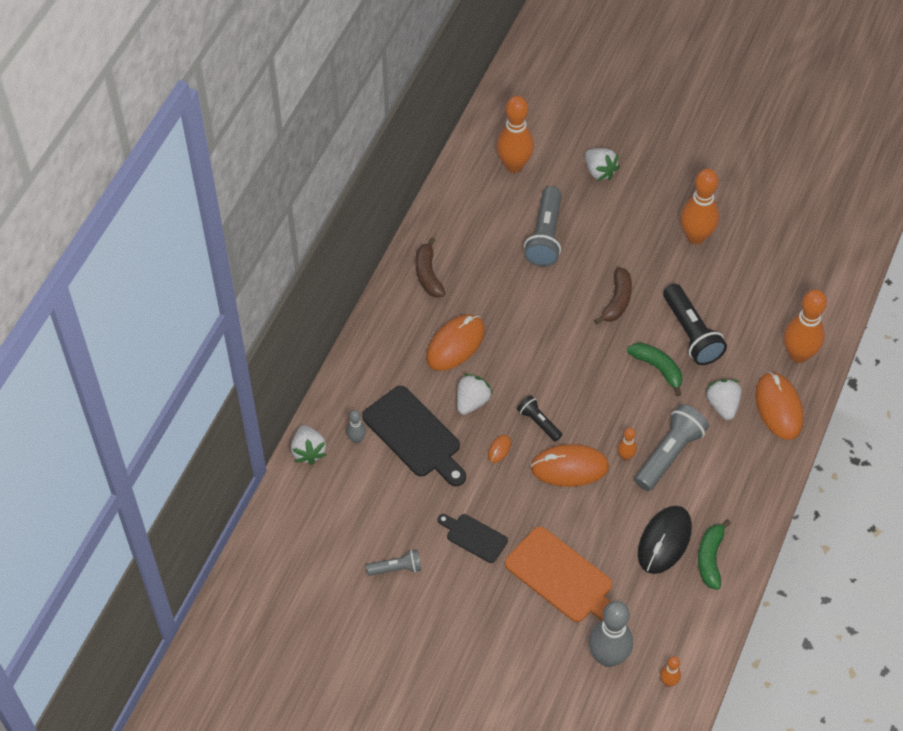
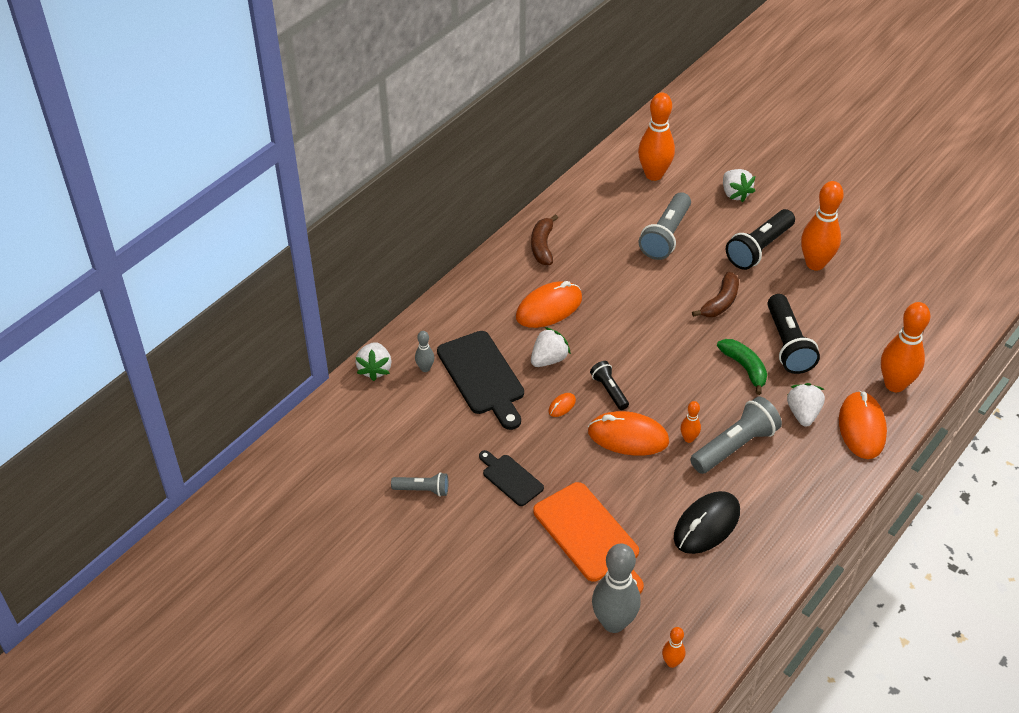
camera: 15 degrees right, 10 degrees down
(638, 231) = (759, 249): none -> black flashlight
(710, 558) = (751, 552): green banana -> none

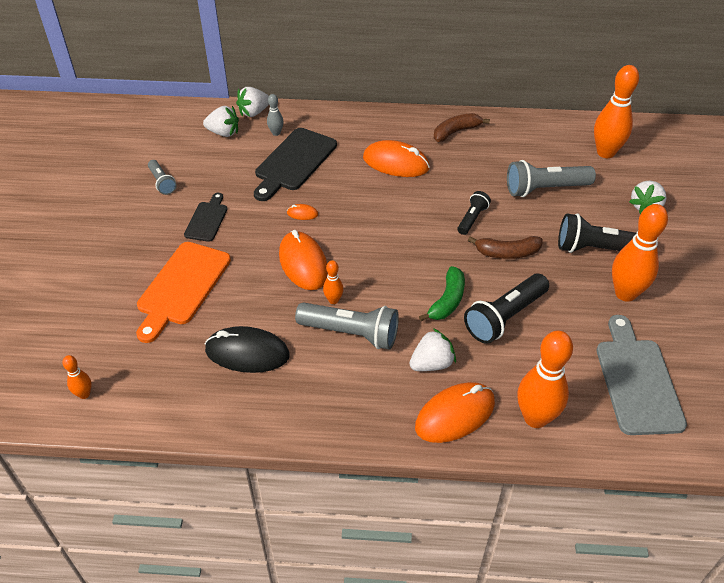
camera: 55 degrees right, 0 degrees up
(549, 359) = (343, 186): white strawberry -> white strawberry (223, 133)
(609, 390) = (342, 231): black flashlight -> black flashlight (472, 218)
(613, 622) = (104, 339): grey bowling pin -> none
(899, 310) = (637, 381): none -> grey cutting board

